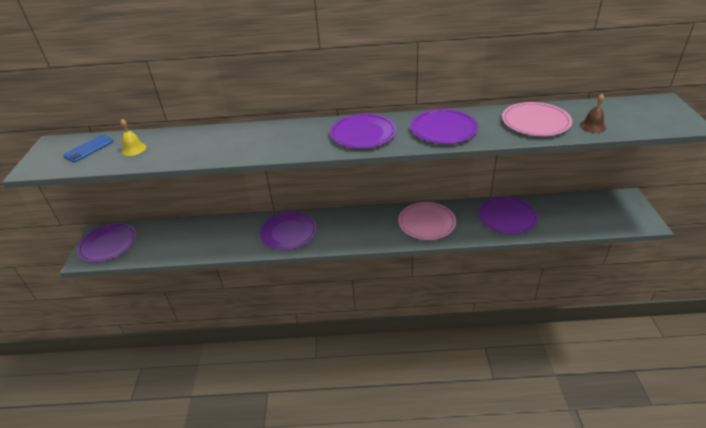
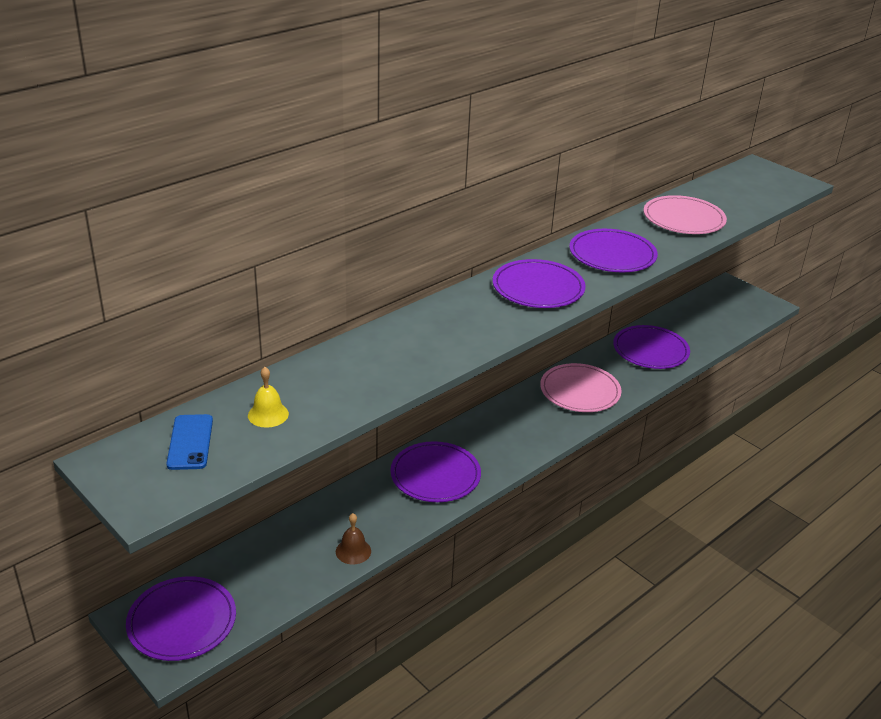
camera: 45 degrees left, 5 degrees down
(592, 126) = (736, 208): brown bell -> brown bell (353, 551)

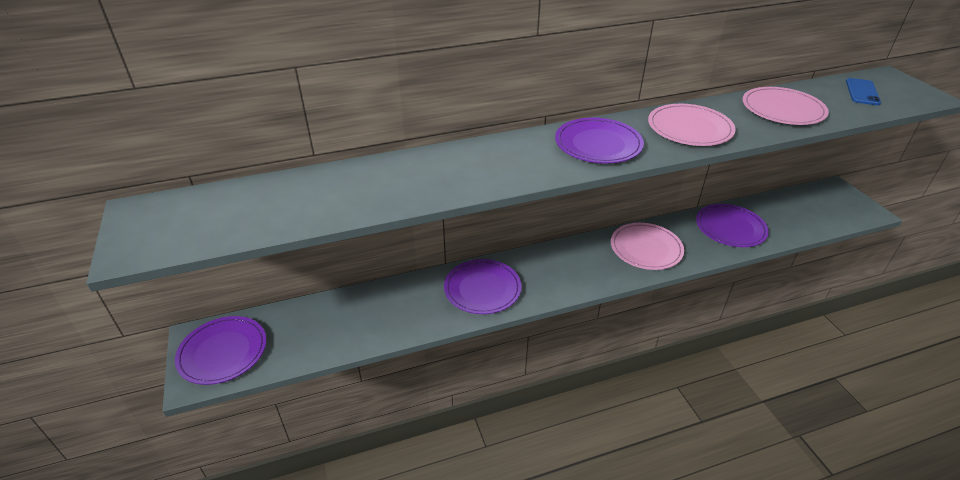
camera: 25 degrees right, 5 degrees up
(190, 442) = (209, 210): blue phone -> blue phone (862, 92)
(268, 414) = (286, 201): yellow bell -> none
(353, 551) = (379, 334): brown bell -> none
(612, 254) = (689, 128): purple plate -> pink plate

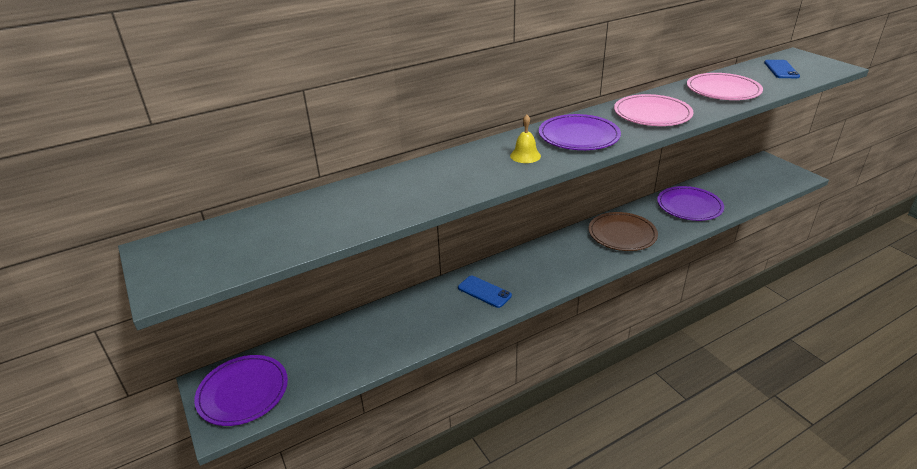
camera: 10 degrees left, 5 degrees down
(482, 289) = (484, 291): purple plate -> blue phone
(531, 159) = (525, 155): none -> yellow bell
(646, 248) = (622, 234): pink plate -> brown plate

